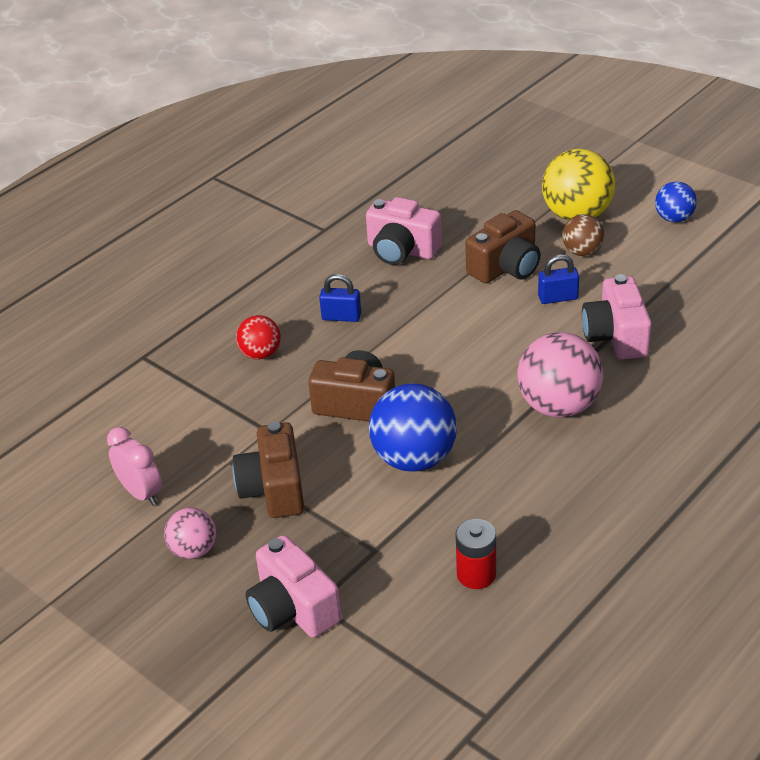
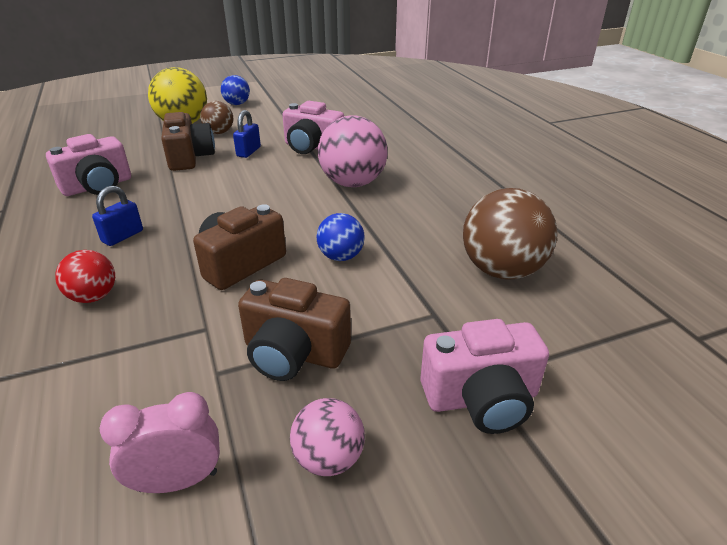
camera: 65 degrees left, 5 degrees down
(414, 458) = (341, 256): blue ball -> blue ball, size x0.56
(476, 574) = (501, 270): red battery -> brown ball

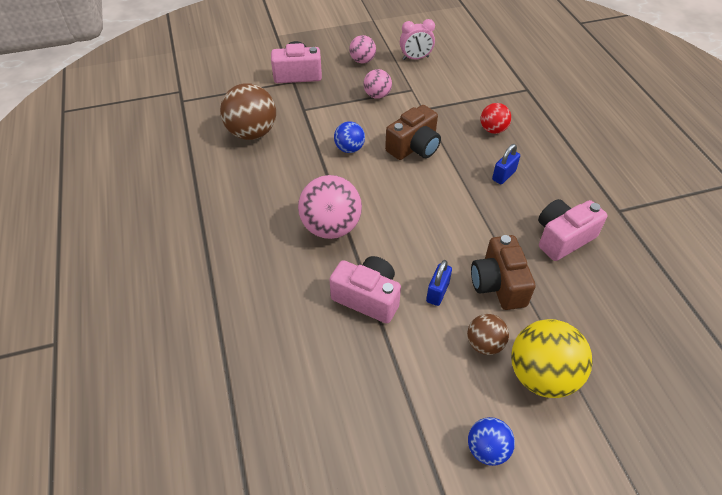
camera: 175 degrees left, 15 degrees up
(293, 353) = (377, 95): brown camera -> pink ball

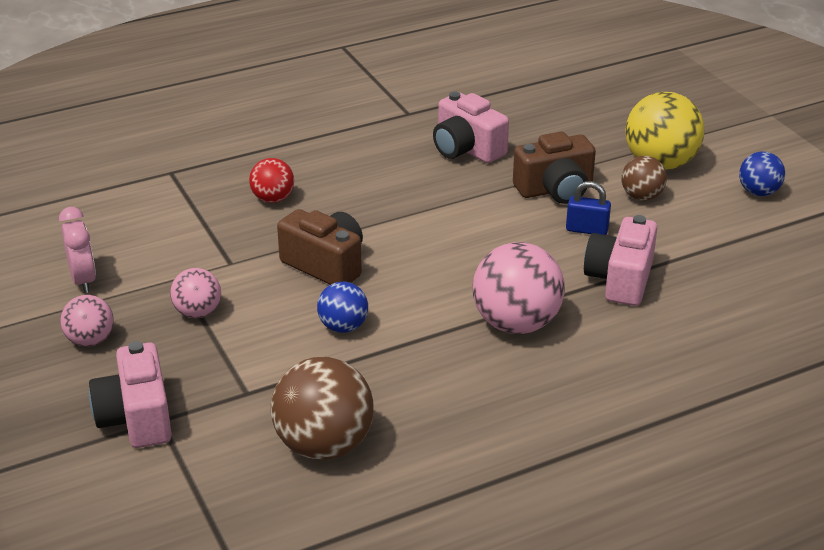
camera: 100 degrees left, 15 degrees down
(504, 175) = (368, 189): blue padlock -> none

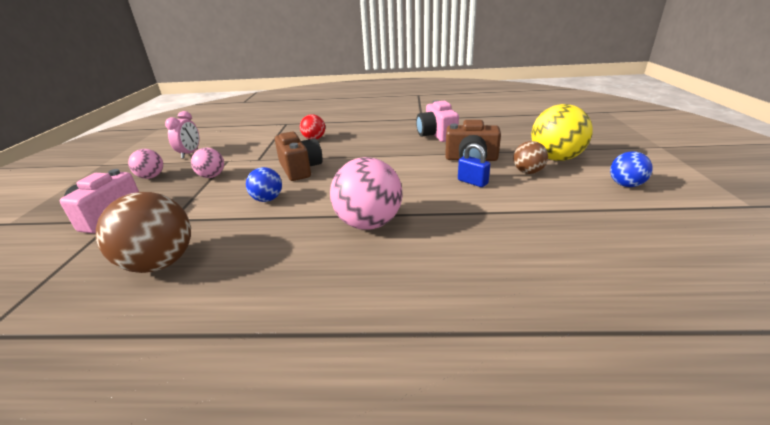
camera: 30 degrees right, 5 degrees down
(620, 279) = (470, 214): pink camera -> none

